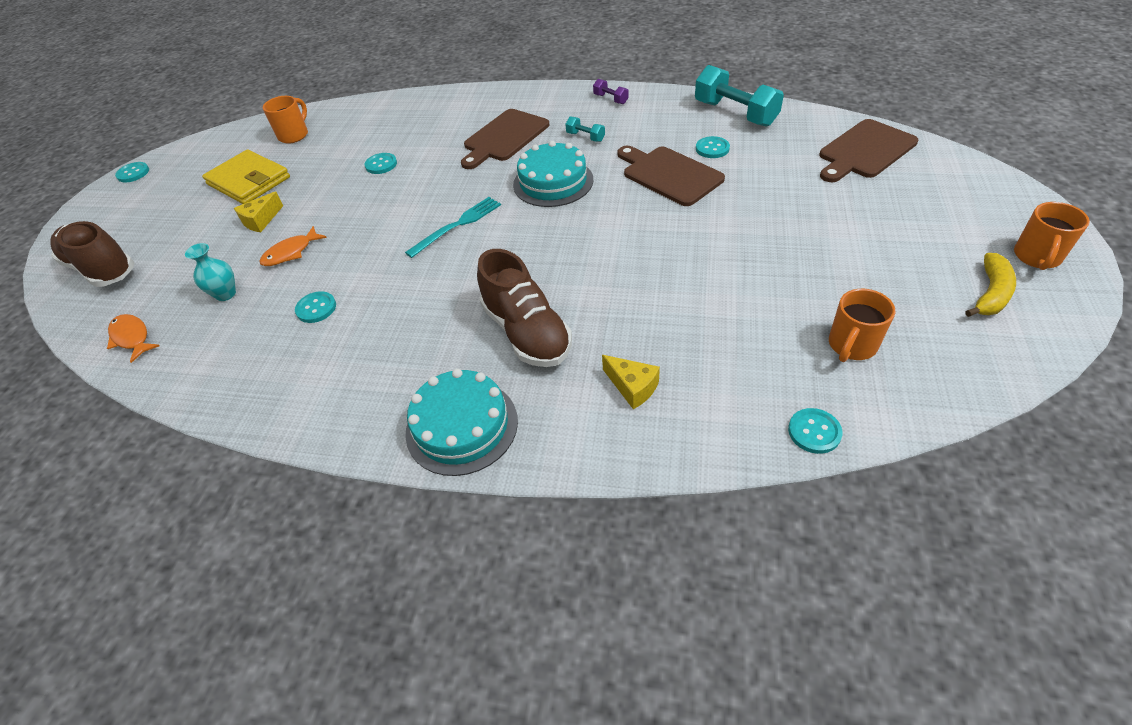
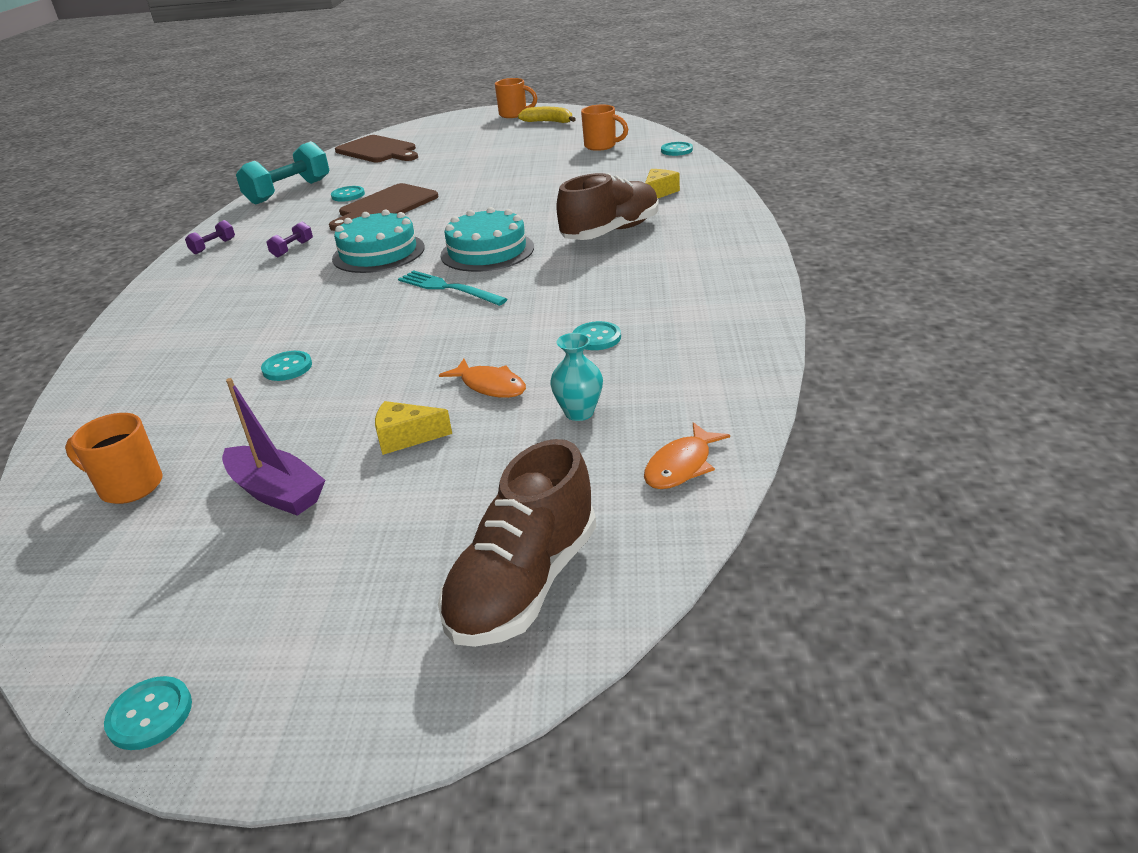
camera: 100 degrees left, 15 degrees down
(248, 181) = (276, 492): yellow wallet -> purple boat
(261, 220) = (406, 437): yellow cheese -> yellow cheese turned 150 degrees clockwise
(461, 426) = (723, 238): turquoise cake -> turquoise cake (487, 251)
(504, 137) = (264, 293): brown cutting board -> none
(585, 137) = (292, 249): turquoise dumbbell -> purple dumbbell

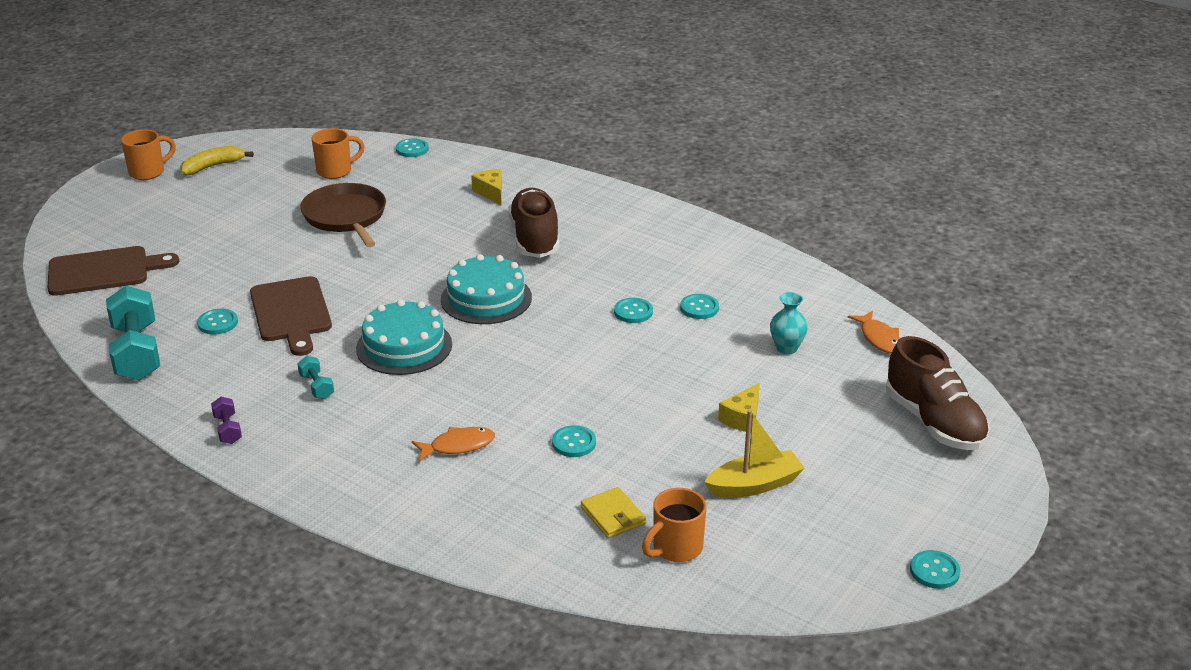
camera: 60 degrees left, 0 degrees up
(173, 430) = (613, 515): none -> yellow wallet
(276, 492) = (754, 485): purple boat -> yellow boat
(292, 249) = (316, 387): purple dumbbell -> turquoise dumbbell
(448, 288) = (532, 336): turquoise fork -> none
(490, 386) = (713, 367): orange fish -> orange fish (458, 446)
(541, 171) = (346, 217): none -> brown pan
(545, 311) = (633, 312): none -> turquoise button

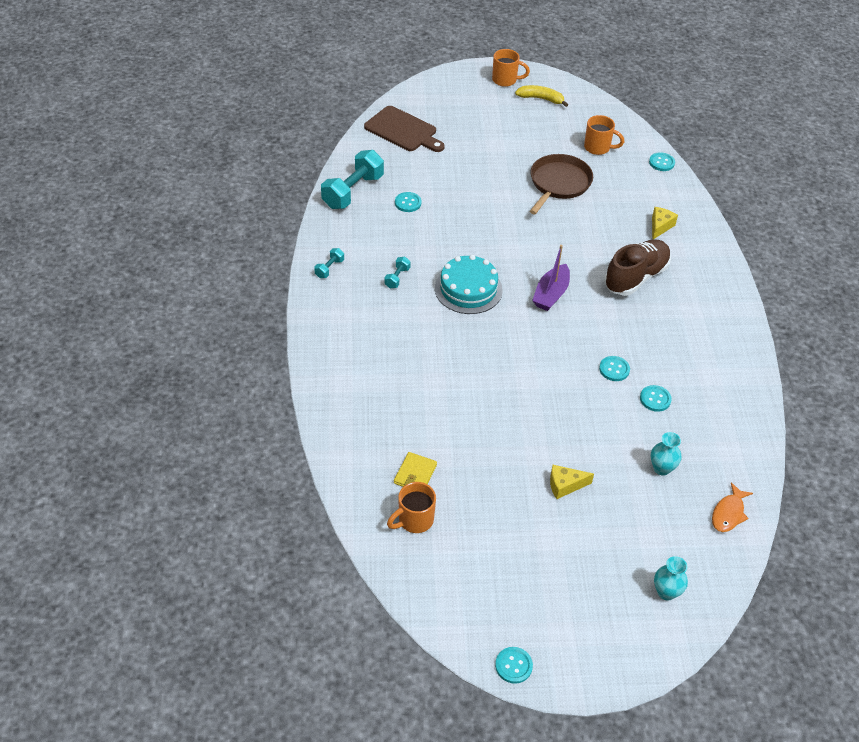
camera: 50 degrees right, 15 degrees up
(227, 429) = (329, 268): purple dumbbell -> turquoise dumbbell
(291, 313) = (447, 224): brown cutting board -> none
(458, 446) = (407, 368): orange fish -> none
(486, 298) = (551, 294): turquoise cake -> purple boat
(574, 443) = (460, 418): turquoise button -> none
(676, 548) = (414, 520): orange mug -> orange mug turned 45 degrees counterclockwise
(754, 485) = (506, 527): yellow boat -> none
(934, 423) = (666, 592): brown shoe -> turquoise vase

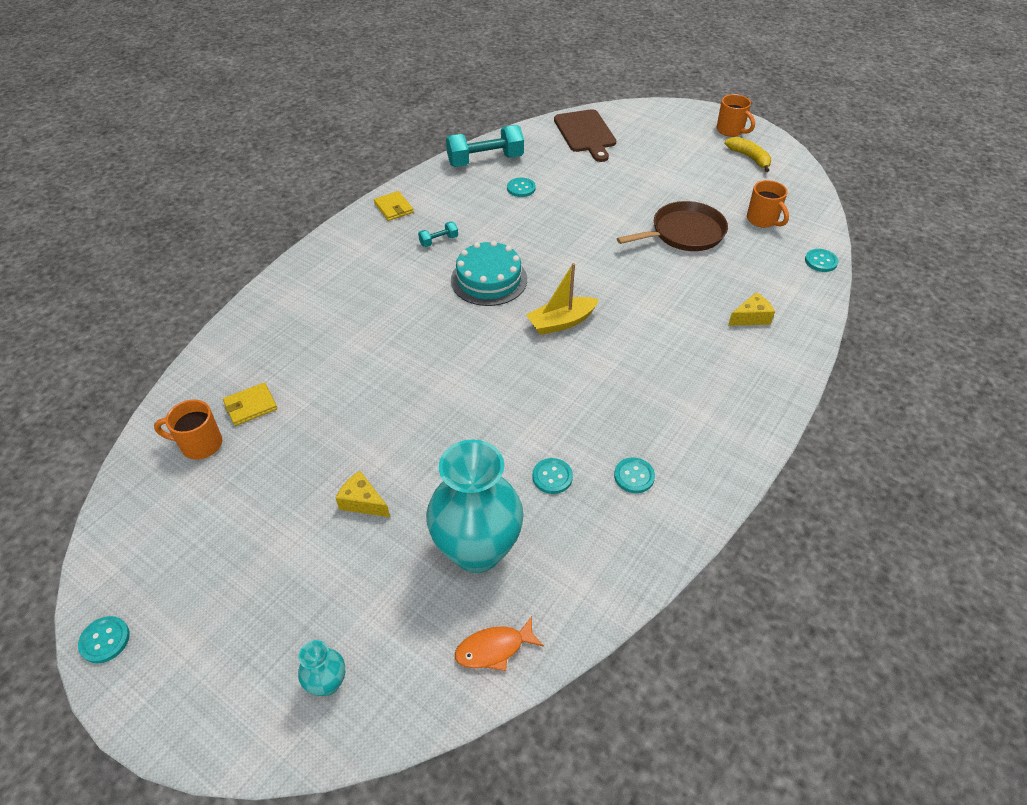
camera: 40 degrees right, 0 degrees up
(329, 268) = (393, 208): turquoise dumbbell -> yellow wallet
(551, 294) = (561, 322): purple boat -> yellow boat
(614, 369) = (543, 423): turquoise button -> turquoise button (634, 476)
(636, 277) = (668, 351): brown shoe -> none
(661, 468) = (477, 550): turquoise vase -> turquoise vase, size x2.27

